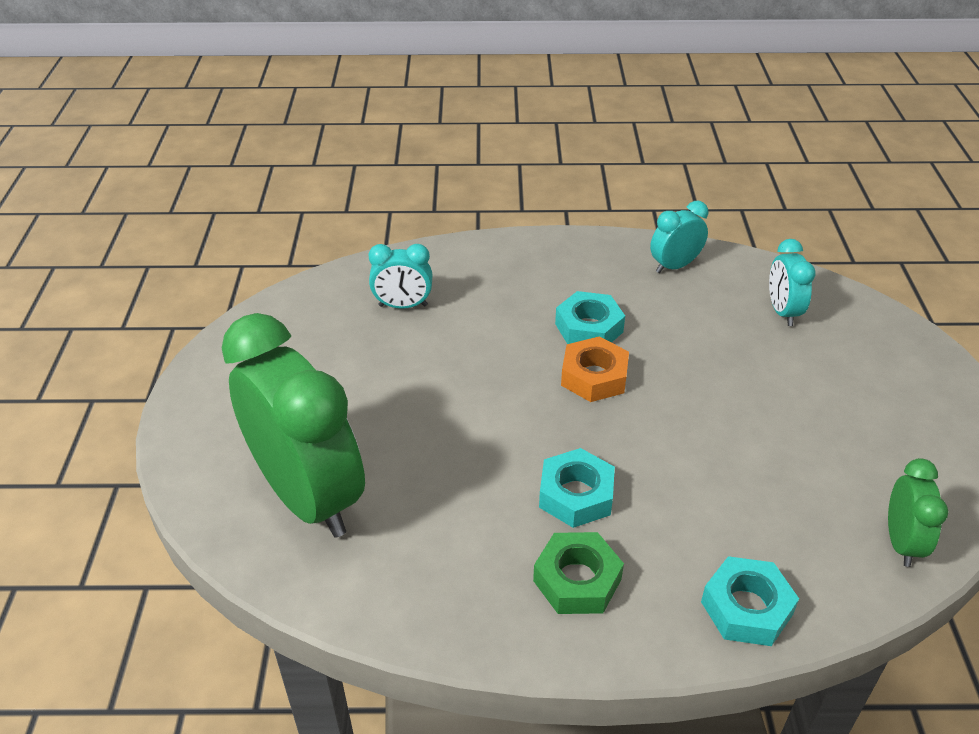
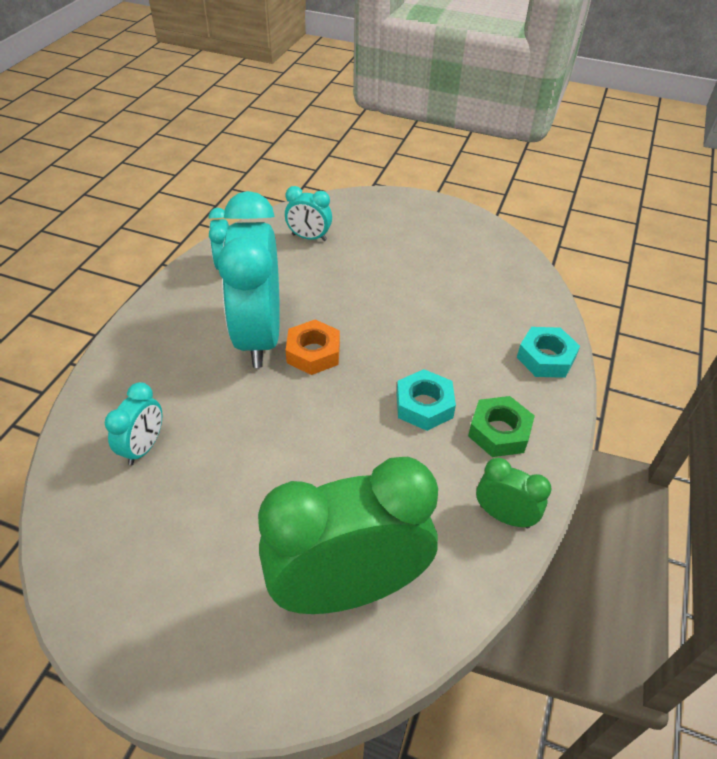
camera: 70 degrees left, 5 degrees up
(589, 328) = (259, 336): turquoise nut -> turquoise clock
(901, 542) = (519, 275): green clock -> green clock (504, 516)

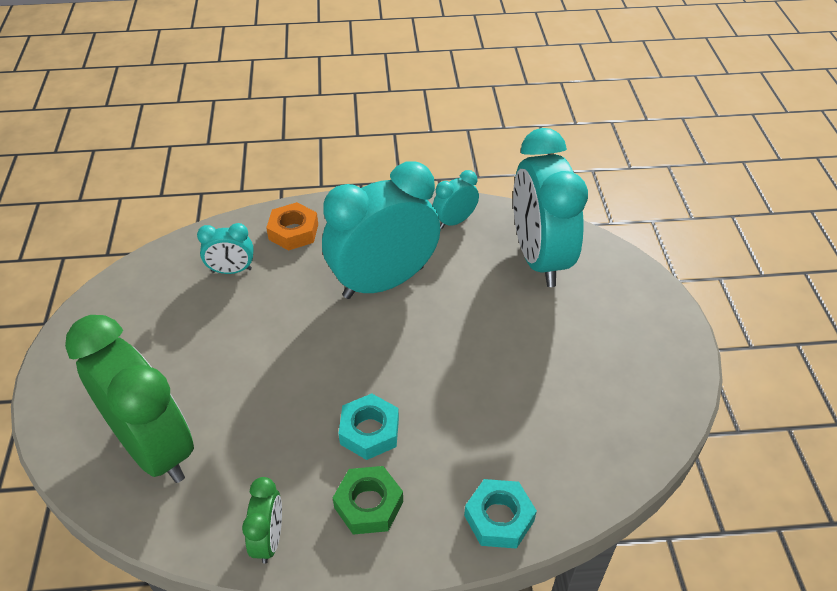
camera: 65 degrees right, 0 degrees up
(309, 237) = (539, 258): turquoise clock -> turquoise clock, size x2.21
(313, 353) = (386, 326): orange nut -> orange nut (293, 232)

